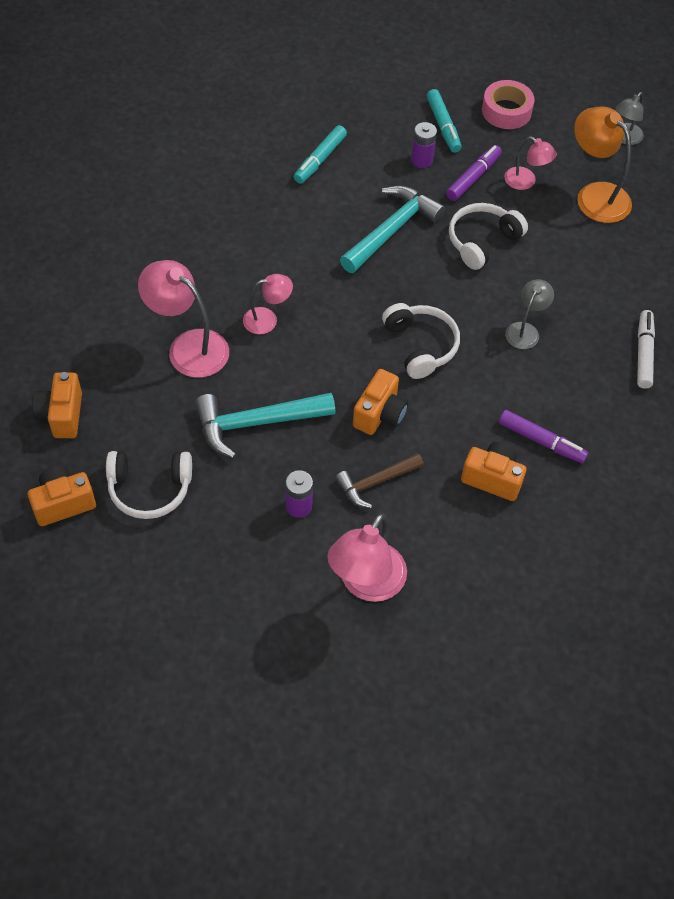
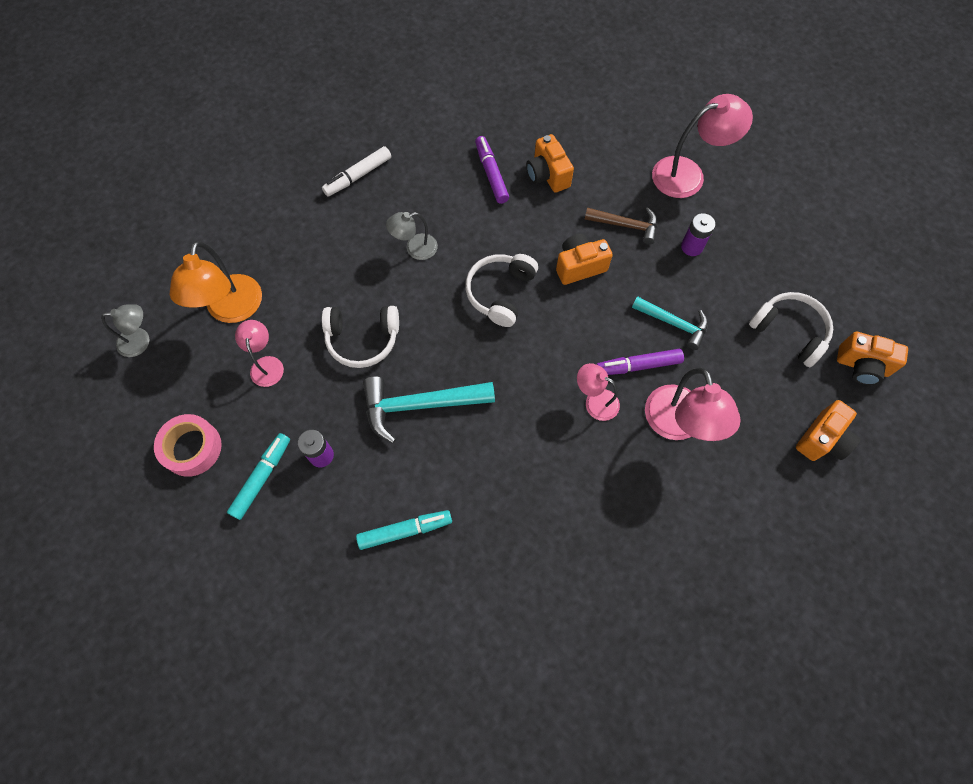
camera: 135 degrees left, 10 degrees up
(257, 423) = (673, 323): turquoise hammer -> turquoise hammer, size x0.63
(473, 177) = (301, 402): purple marker -> purple marker (638, 365)

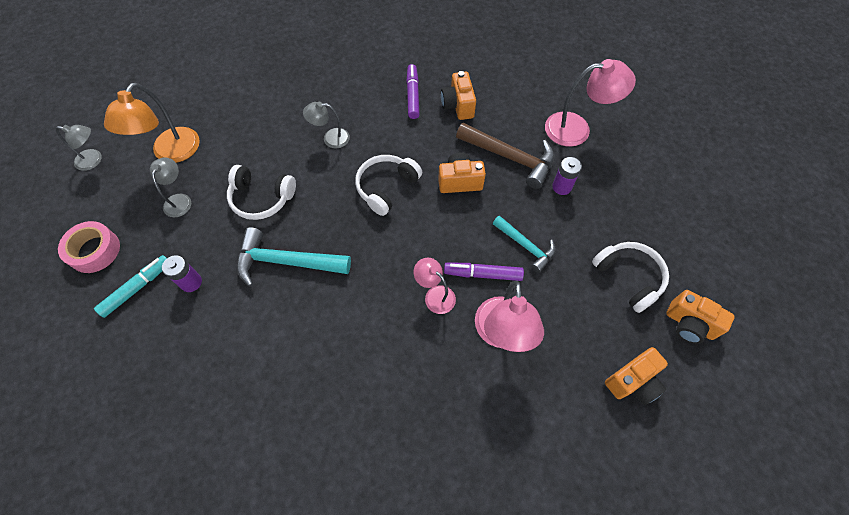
camera: 15 degrees right, 5 degrees down
(266, 364) = (179, 200): pink lamp -> grey lamp
(358, 176) = (307, 76): white marker -> none
(405, 531) = (233, 363): turquoise marker -> none
(625, 225) = (510, 157): brown hammer -> brown hammer, size x1.59

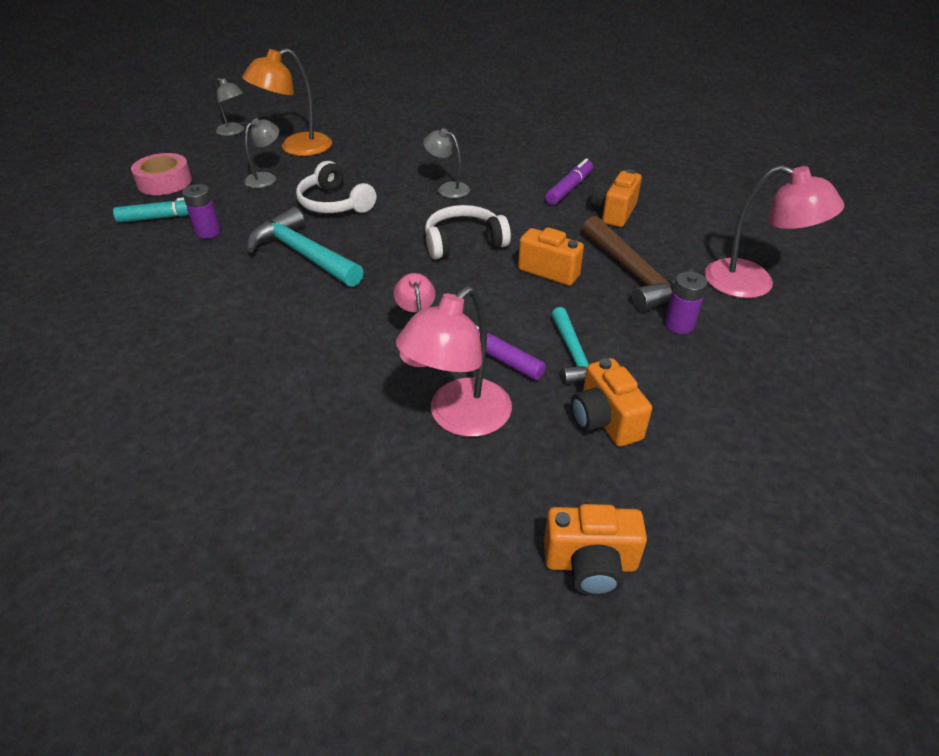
camera: 35 degrees right, 20 degrees down
(629, 277) = (694, 451): white headphones -> none
(689, 324) = (747, 551): orange camera -> orange camera (604, 421)

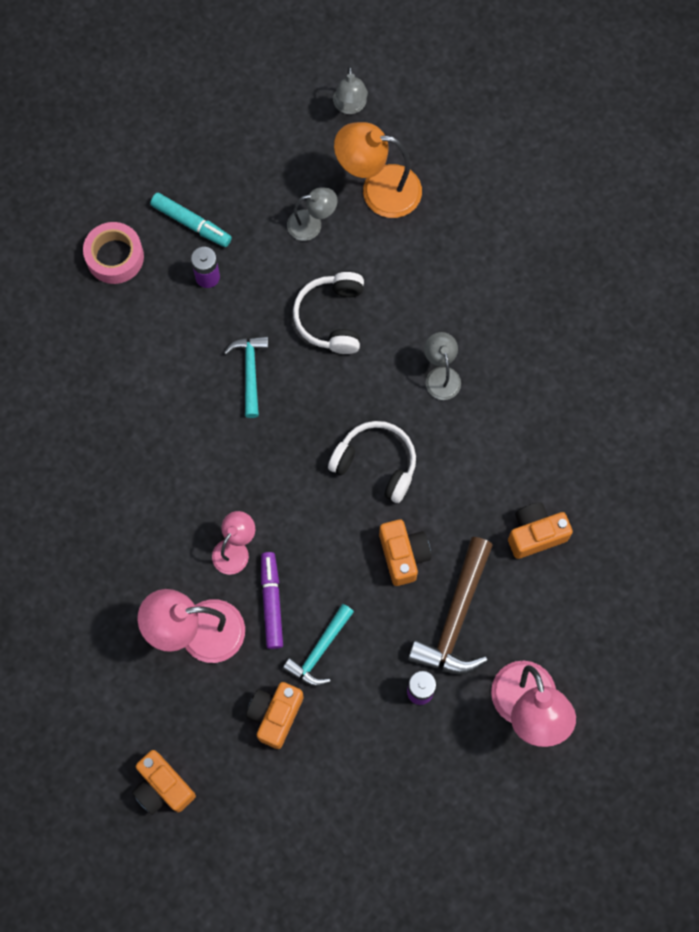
camera: 45 degrees right, 30 degrees up
(165, 182) = (229, 160): pink tape -> pink tape (115, 257)
(304, 254) = (250, 372): turquoise hammer -> turquoise hammer, size x0.63
(569, 188) = (541, 468): purple marker -> none

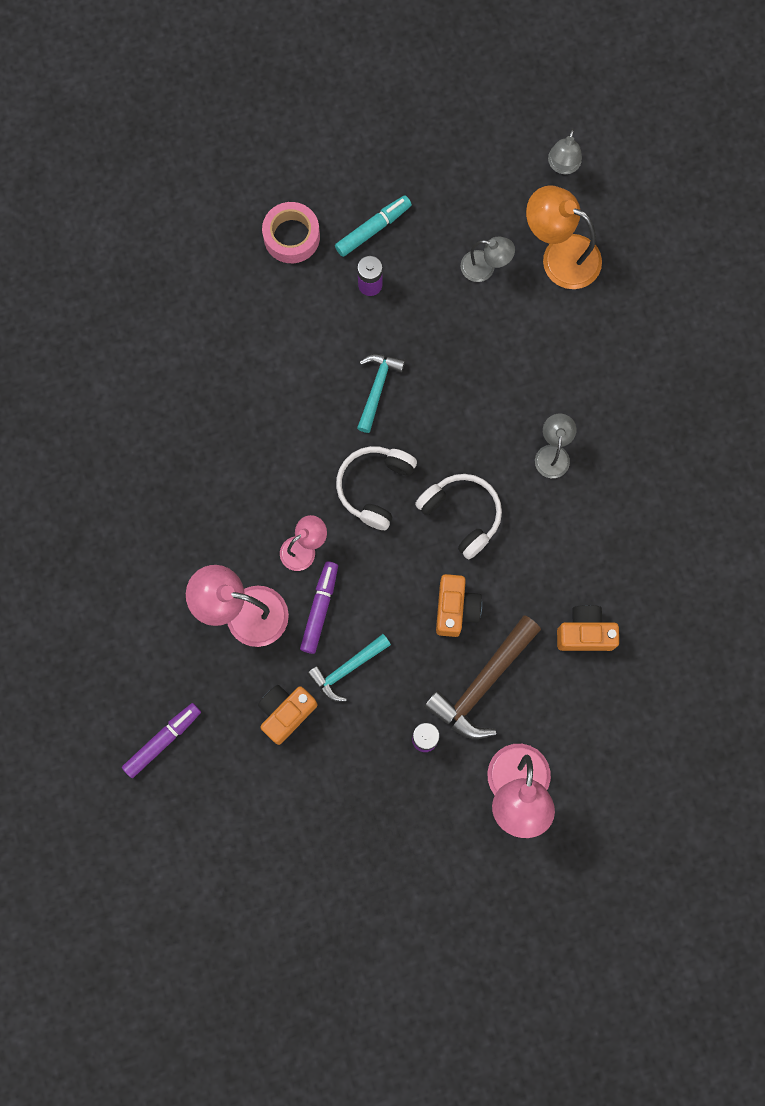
camera: 20 degrees right, 5 degrees up
(163, 787) = (163, 740): orange camera -> purple marker
(191, 223) = (373, 229): turquoise marker -> turquoise marker turned 90 degrees counterclockwise
(331, 317) = (471, 363): white headphones -> white headphones (374, 487)

